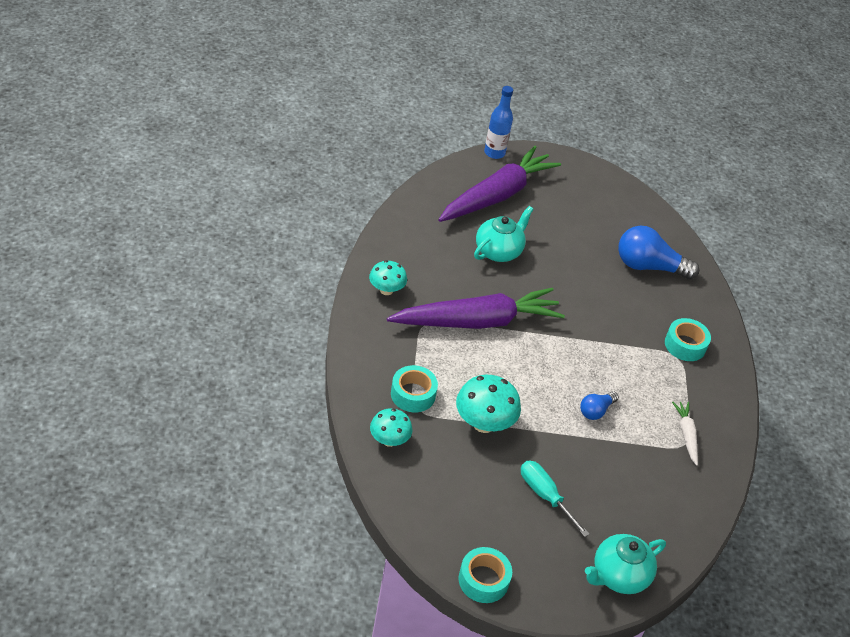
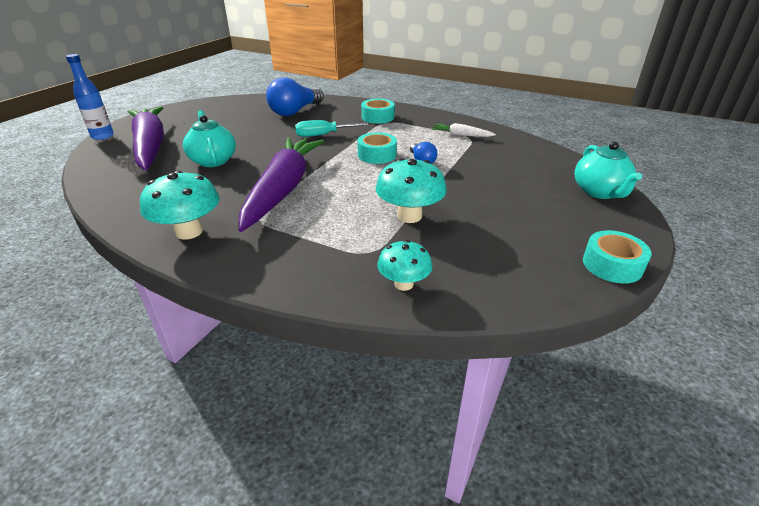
camera: 60 degrees left, 10 degrees down
(386, 290) = (189, 232): turquoise mushroom -> turquoise mushroom, size x1.56
(413, 394) = (347, 250): turquoise tape -> turquoise tape (377, 155)
(545, 496) = (508, 205): turquoise screwdriver -> turquoise screwdriver (323, 135)

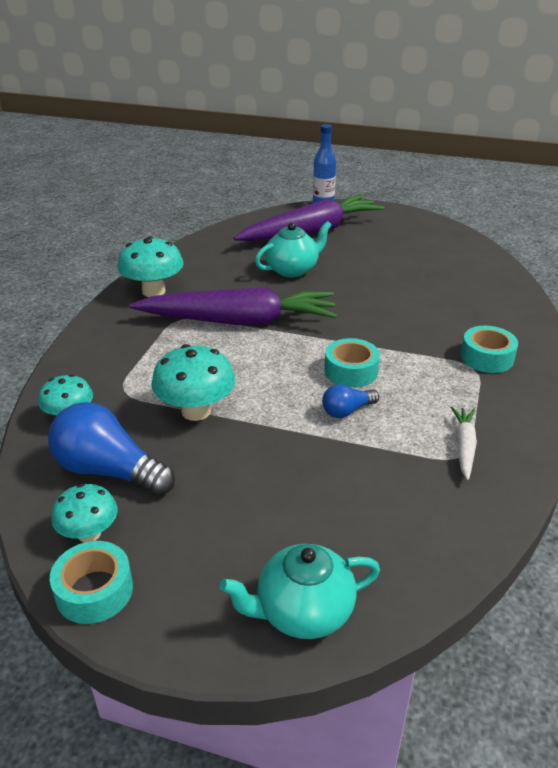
camera: 80 degrees right, 0 degrees up
(295, 111) = (460, 289): blue light bulb -> blue light bulb (109, 471)
(323, 135) = (394, 322): turquoise screwdriver -> none
(557, 268) = (89, 533): none -> turquoise mushroom

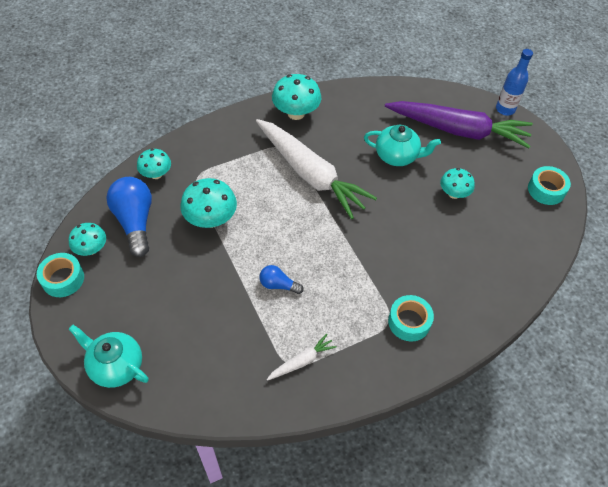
camera: 45 degrees right, 20 degrees up
(239, 321) = (310, 174): purple carrot -> white carrot
(351, 371) = (318, 261): turquoise tape -> turquoise tape (546, 190)
(374, 266) = (454, 193): none -> turquoise mushroom

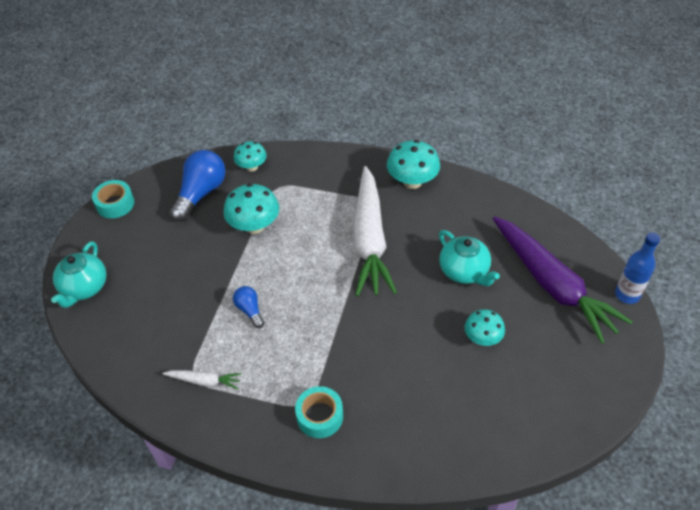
camera: 45 degrees right, 5 degrees down
(91, 249) = (153, 195): turquoise mushroom -> none
(116, 366) = (84, 288): turquoise teapot -> turquoise teapot turned 150 degrees counterclockwise
(546, 190) = (585, 397): turquoise tape -> none

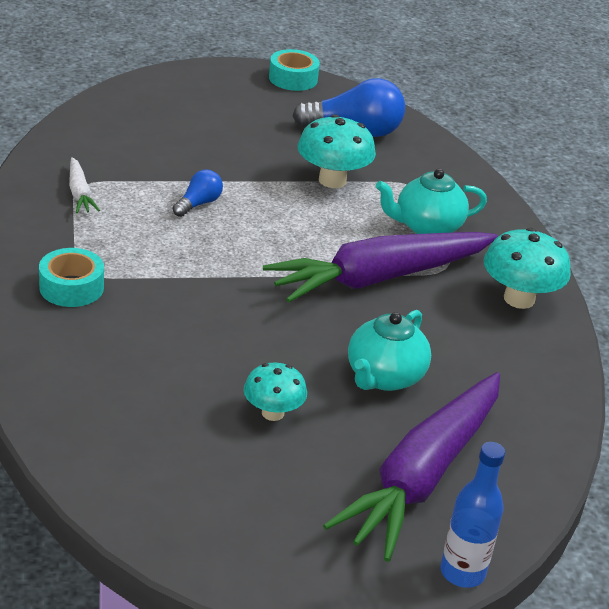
camera: 60 degrees right, 15 degrees down
(84, 288) = (161, 88): turquoise teapot -> turquoise teapot (427, 227)
(252, 167) = (429, 158): turquoise mushroom -> none
(369, 240) = (379, 278): white carrot -> purple carrot

